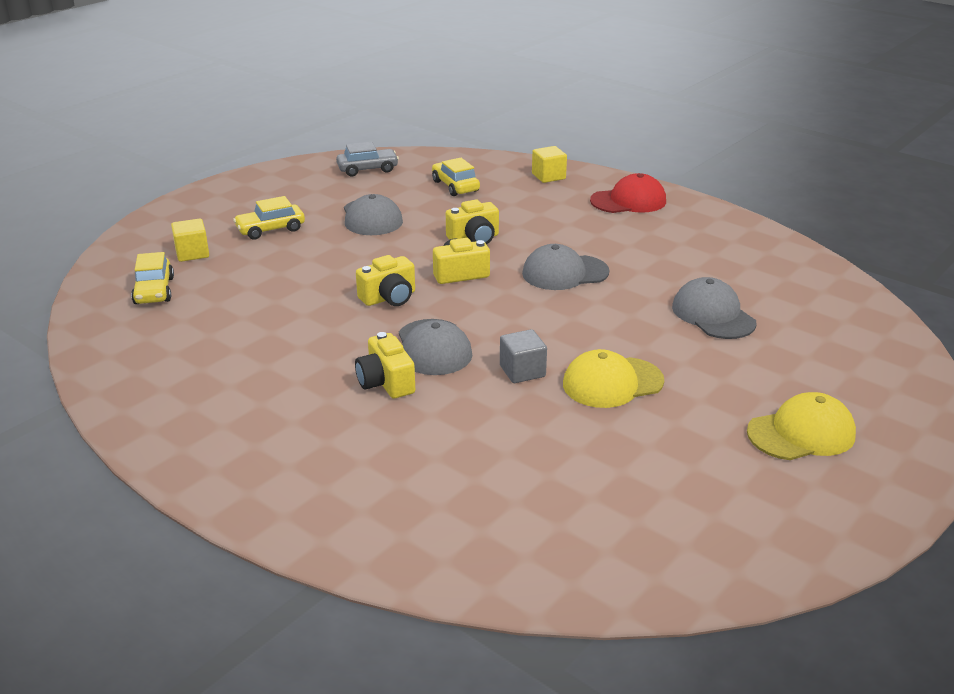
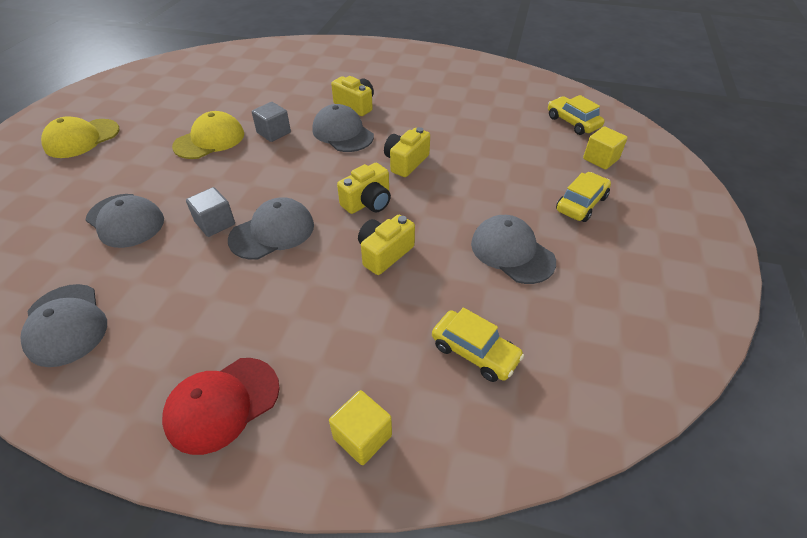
camera: 155 degrees right, 15 degrees up
(367, 169) = (617, 351): grey car -> none
(619, 292) = (215, 223): none -> grey cube
(747, 255) = (65, 324): none -> grey cap

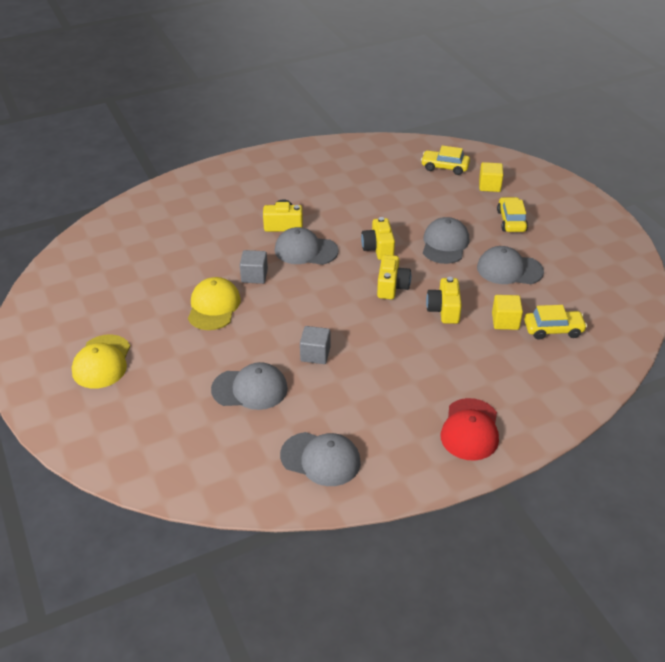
camera: 40 degrees left, 5 degrees down
(272, 232) = (361, 337): grey cap -> grey cap (445, 244)
(362, 437) = (552, 396): yellow cube -> yellow cube (505, 321)

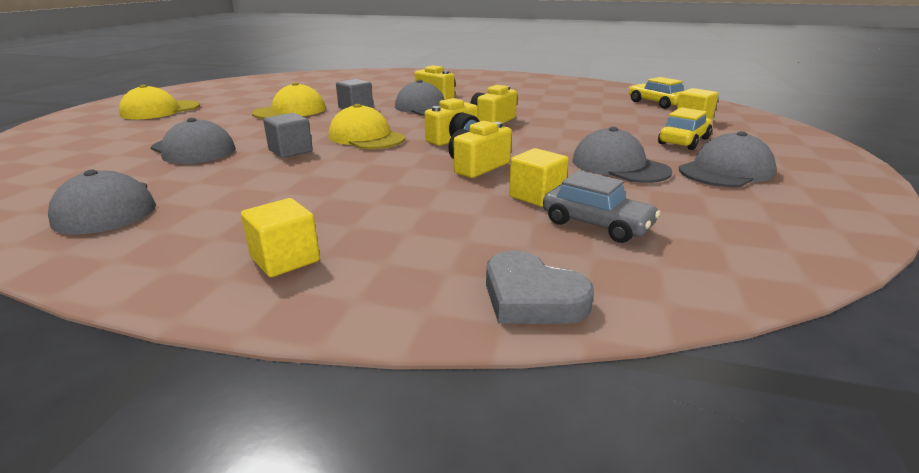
camera: 40 degrees right, 15 degrees down
(333, 313) = (366, 137): none -> yellow cap
(445, 244) = (569, 134): grey cap -> grey cap (726, 171)
(470, 429) = (285, 259): red cap -> yellow cube
(553, 330) = (596, 224): yellow car -> grey car
(580, 389) = (531, 298): none -> grey heart

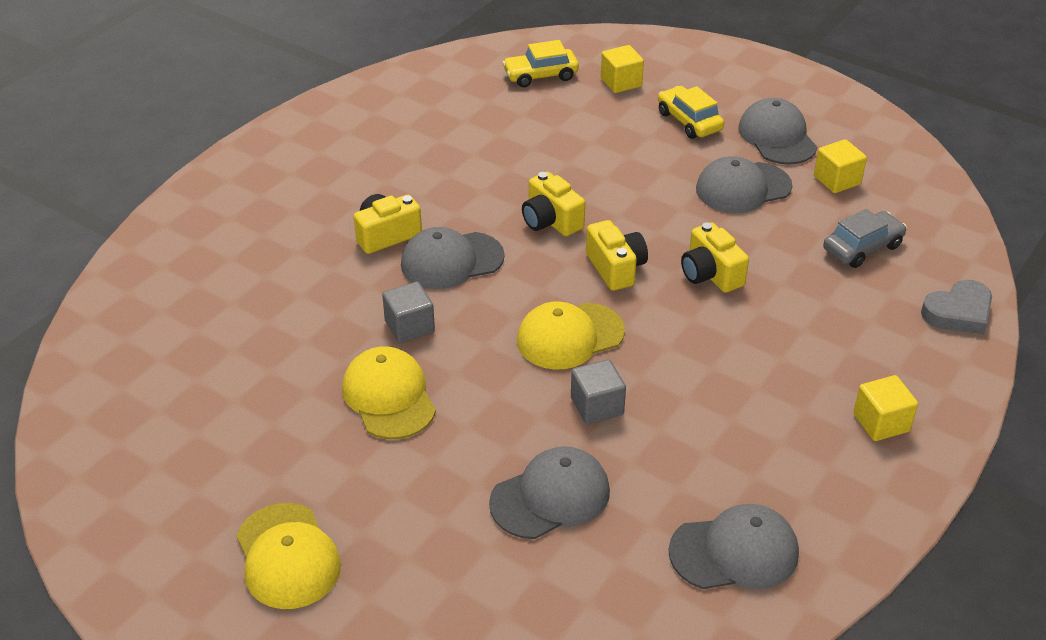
camera: 70 degrees left, 15 degrees up
(536, 196) = (797, 259): yellow cube -> yellow cube (837, 180)

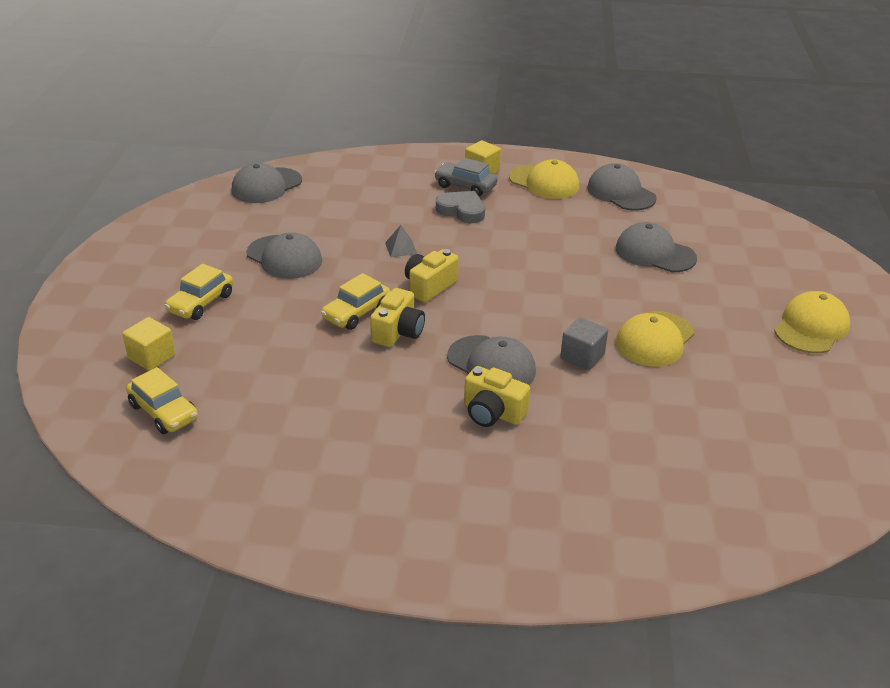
camera: 120 degrees left, 5 degrees down
(569, 336) = (519, 285): yellow cap -> yellow cap (544, 182)
(597, 406) = (569, 258): grey cube -> none
(604, 205) = (356, 312): none -> yellow car
(710, 274) = (401, 248): yellow camera -> grey pyramid
(777, 137) = (200, 257): grey cap -> grey cap (266, 186)
(837, 180) = (245, 222): yellow cube -> none
(862, 248) = (322, 201): grey car -> grey car (465, 186)
(958, 312) = (362, 163): grey heart -> grey heart (462, 210)

